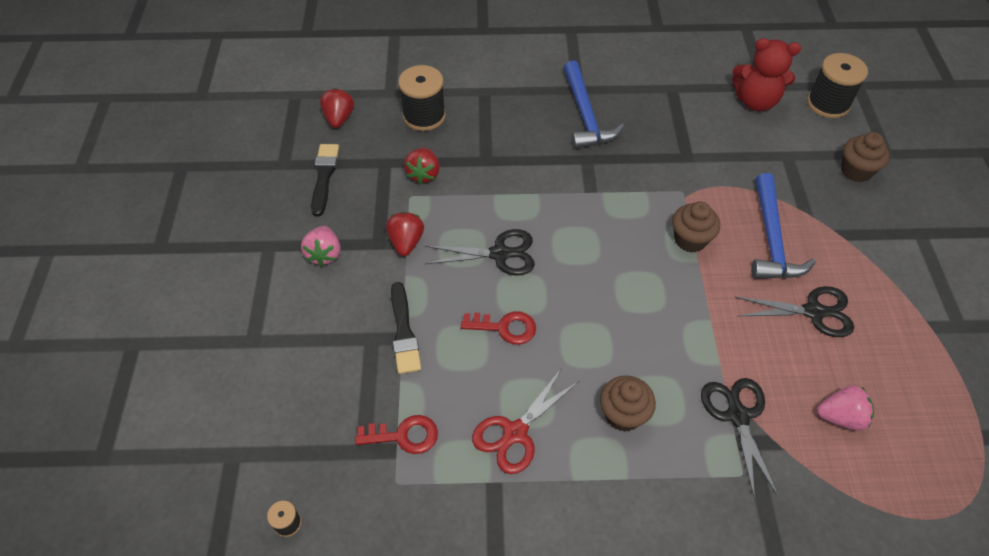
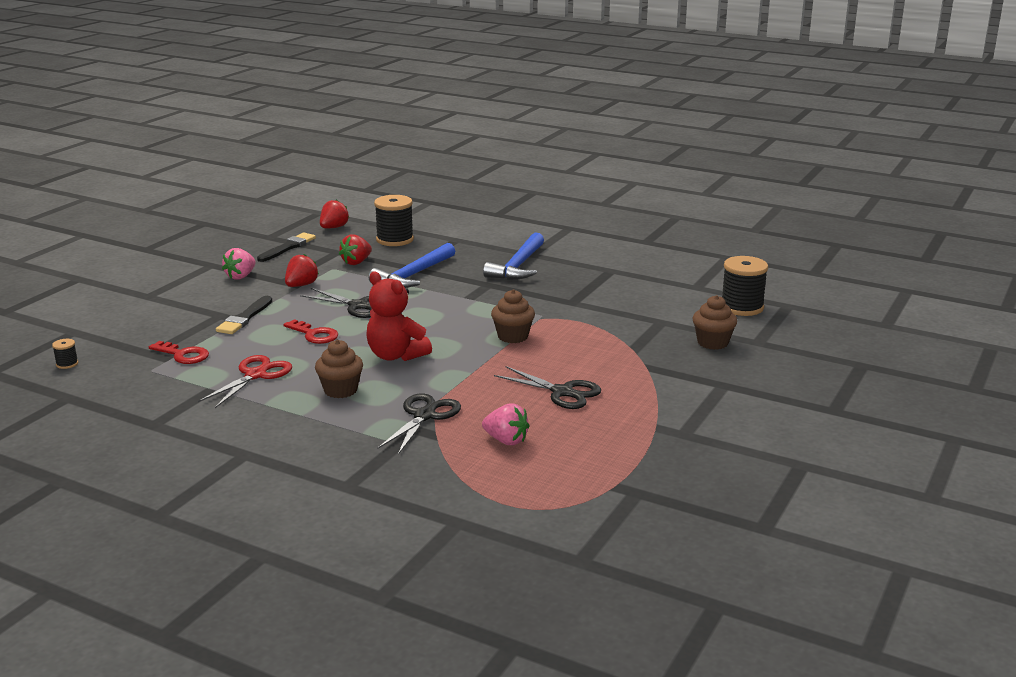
camera: 30 degrees right, 30 degrees down
(515, 433) = (255, 375): red scissors -> red scissors turned 135 degrees clockwise
(755, 101) = (675, 292): red teddy bear -> red teddy bear (396, 355)
(772, 239) = (582, 353): blue hammer -> blue hammer (414, 275)

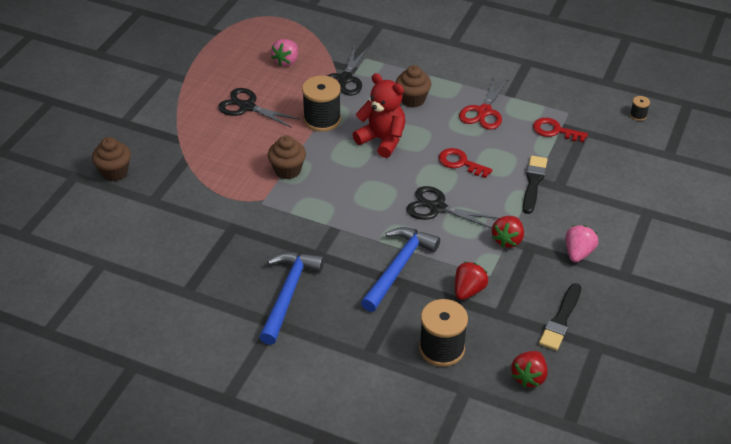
camera: 175 degrees right, 20 degrees up
(506, 440) = (286, 61): pink strawberry -> pink strawberry turned 90 degrees counterclockwise
(742, 307) = (68, 228): black spool -> black spool (322, 119)

